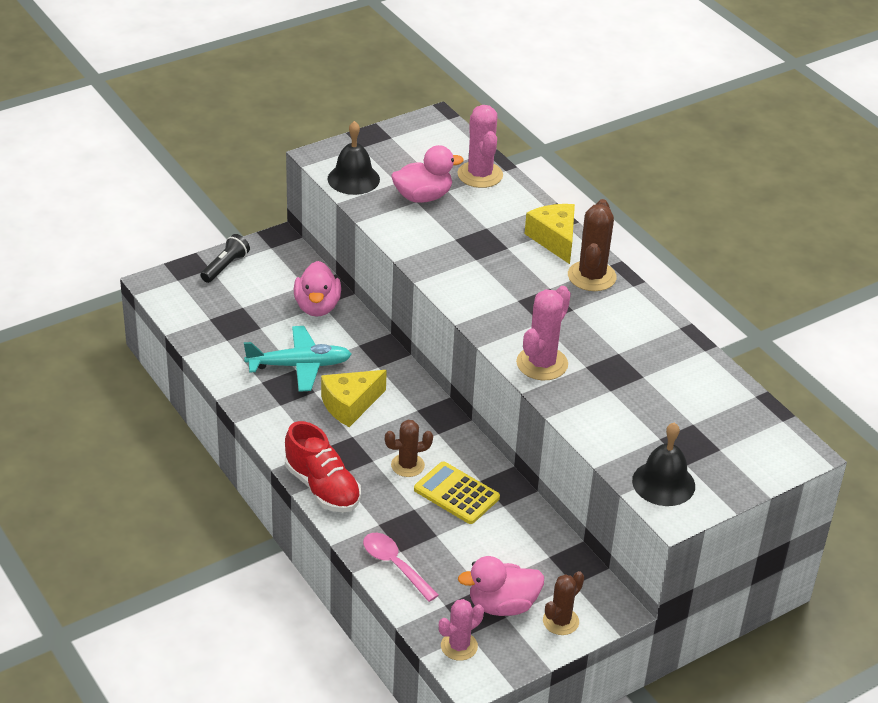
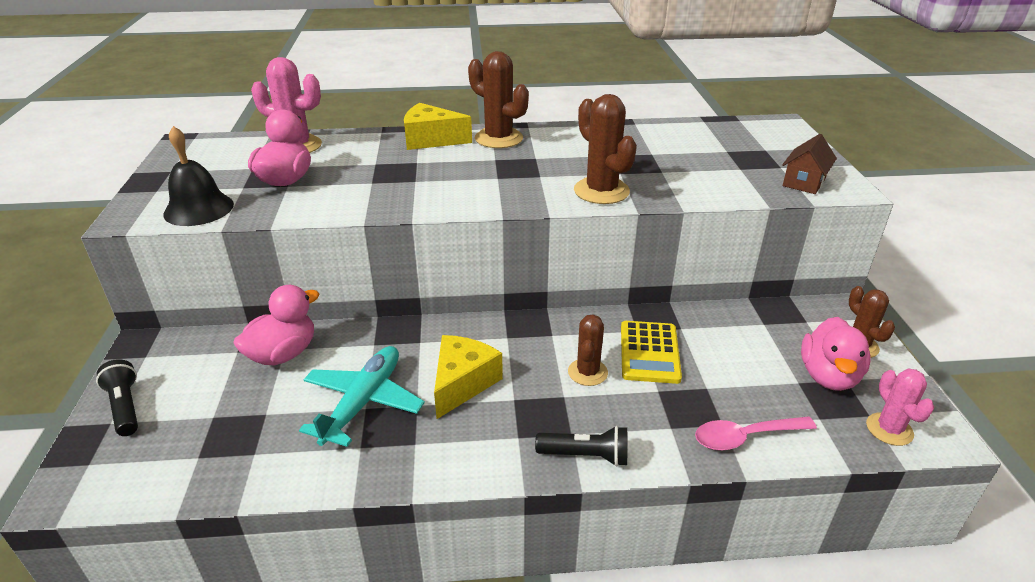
camera: 60 degrees left, 5 degrees down
(317, 307) = (283, 354): pink duck -> pink duck turned 75 degrees counterclockwise
(322, 487) = (586, 455): red shoe -> black flashlight
(350, 405) = (462, 383): yellow cheese -> yellow cheese turned 150 degrees counterclockwise
(456, 493) = (649, 352): yellow calculator -> yellow calculator turned 60 degrees counterclockwise
(542, 363) = (601, 191): pink cactus -> brown cactus
(663, 483) = (803, 182): black bell -> brown house

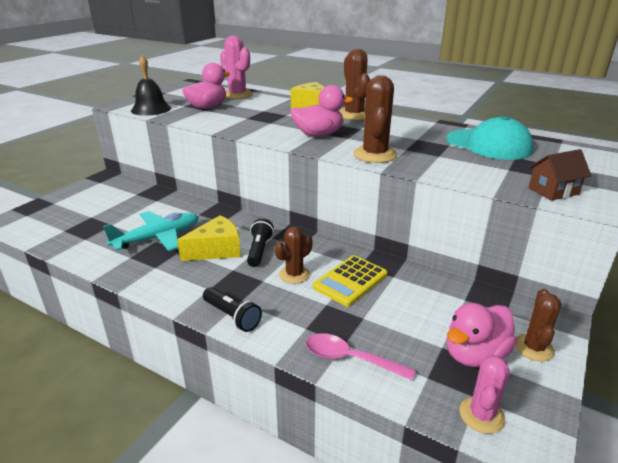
camera: 35 degrees right, 5 degrees down
(125, 407) = (66, 199): black flashlight -> black flashlight (259, 250)
(283, 354) = (153, 202): pink duck -> pink duck (318, 135)
(686, 142) = (488, 145): none -> turquoise cap

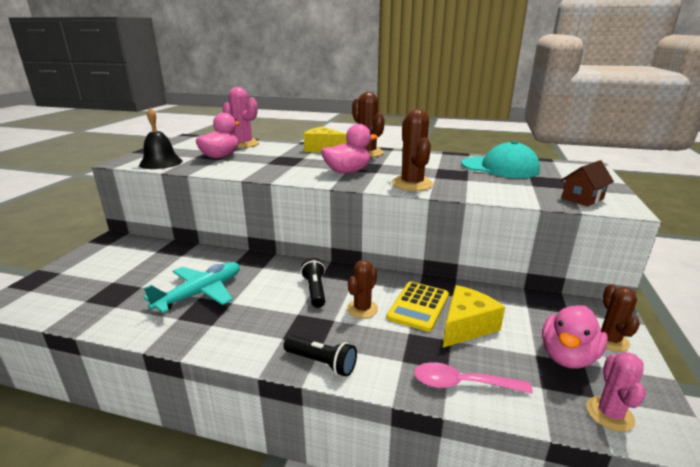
camera: 15 degrees left, 5 degrees down
(216, 250) = (270, 296): yellow cheese -> yellow cheese (466, 326)

